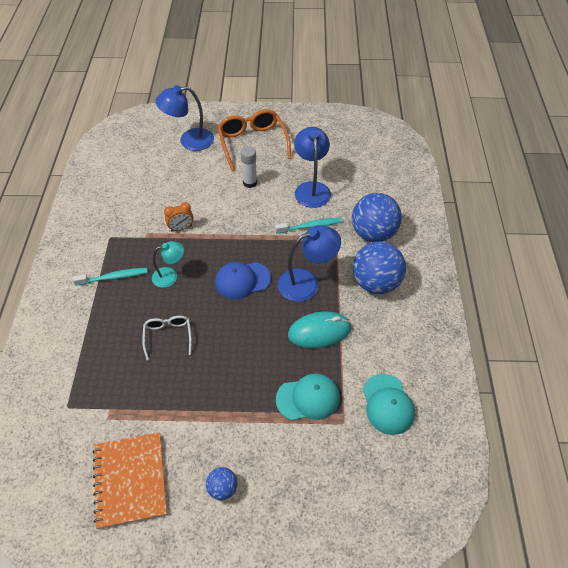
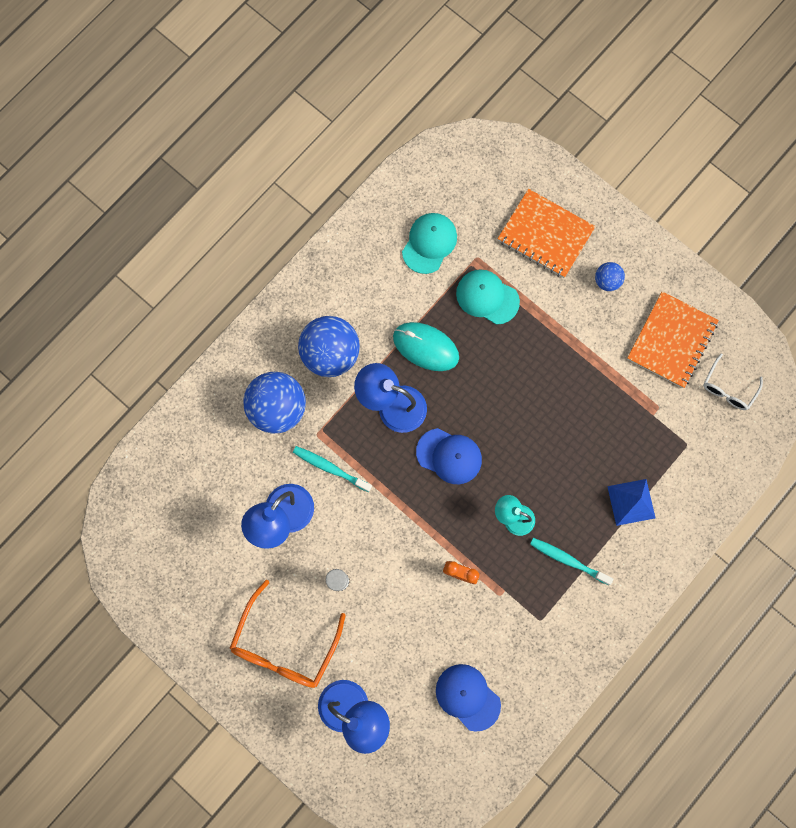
camera: 140 degrees left, 25 degrees up
(89, 338) = (631, 502): none -> blue pyramid
(128, 180) = (467, 697): none -> blue cap
(168, 336) = (560, 448): white glasses -> white glasses (728, 388)
(306, 487) = (545, 235): none -> orange notebook

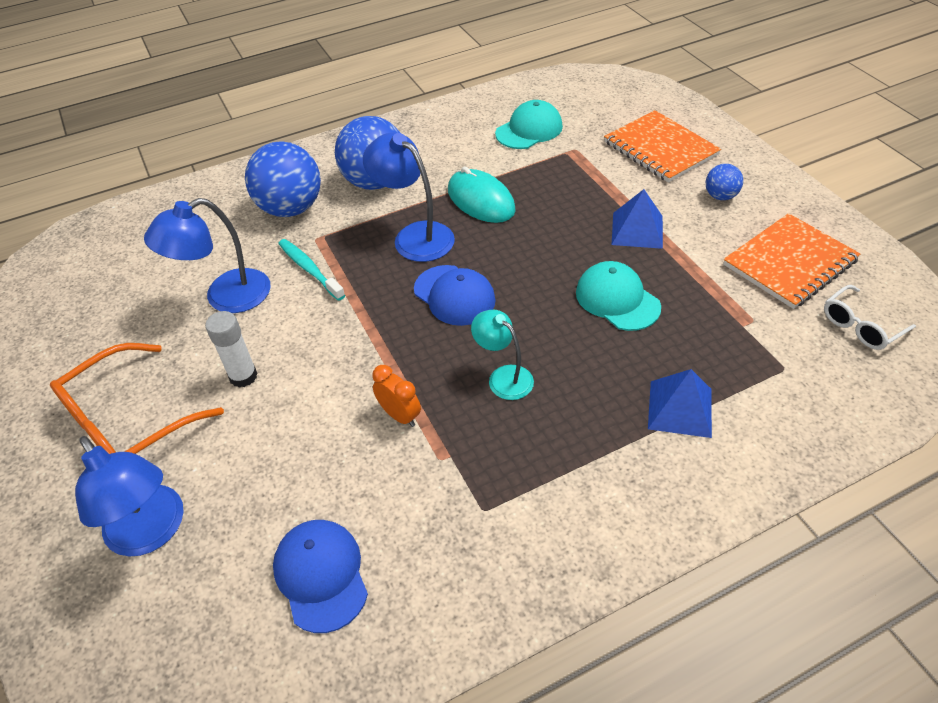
camera: 25 degrees right, 30 degrees down
(487, 297) = (571, 179): turquoise cap -> turquoise cap (617, 299)
(556, 341) = (637, 230): none -> blue pyramid
(568, 560) = (559, 448): turquoise toothbrush -> none

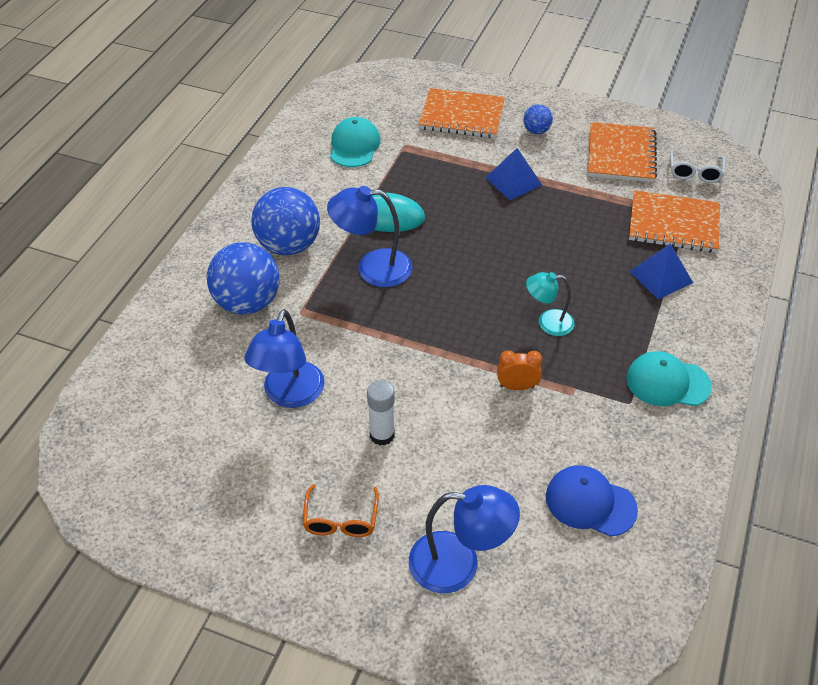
camera: 45 degrees left, 0 degrees up
(127, 422) = (341, 520): orange glasses -> orange glasses, size x0.56
(309, 269) = (327, 337): turquoise toothbrush -> none
(454, 295) = (453, 292): blue cap -> none
(617, 299) = (554, 233): turquoise cap -> turquoise cap (667, 382)
(765, 364) = (673, 224): none -> orange notebook

